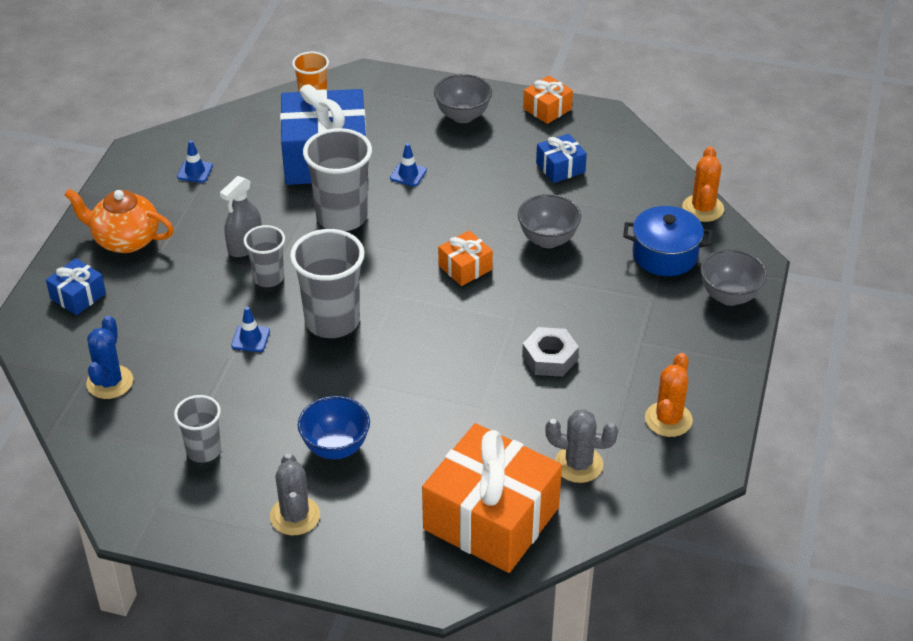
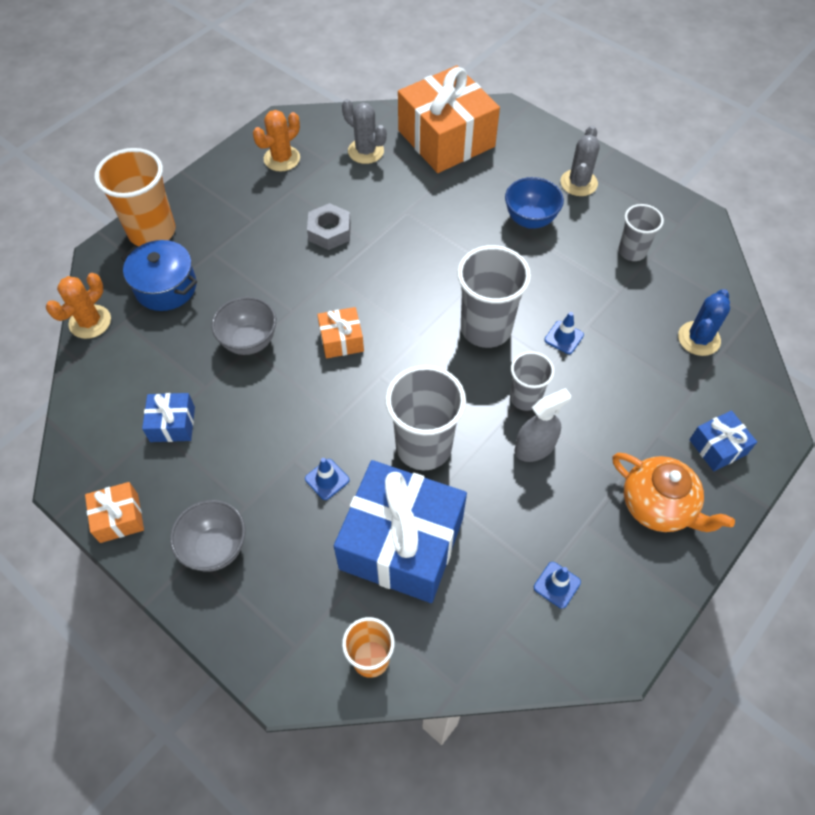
camera: 155 degrees left, 15 degrees up
(729, 296) = (152, 231): grey bowl -> orange cup

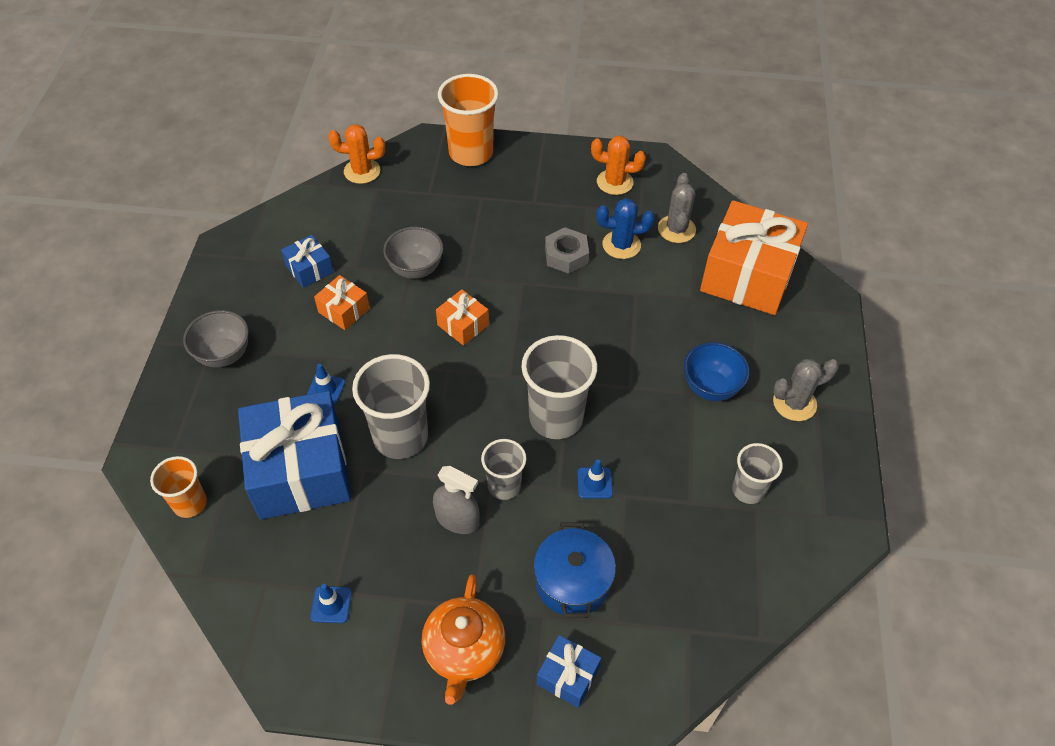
camera: 55 degrees right, 5 degrees down
(119, 518) = (214, 287): orange gift -> orange gift (344, 310)
(166, 287) = (426, 192): blue pot -> blue pot (572, 582)
(698, 339) = (687, 600): blue cactus -> blue cactus (621, 245)

